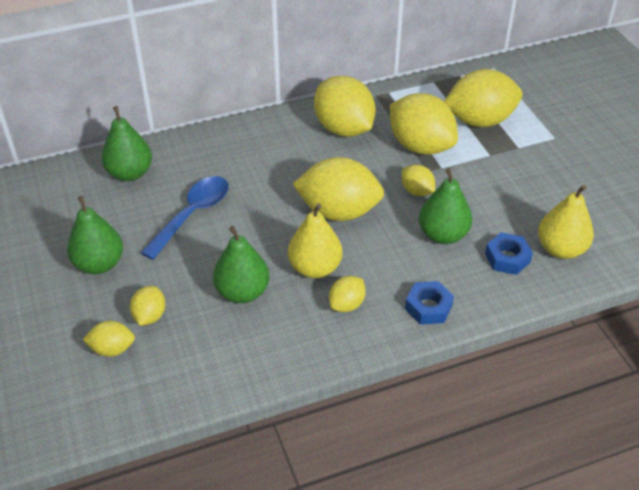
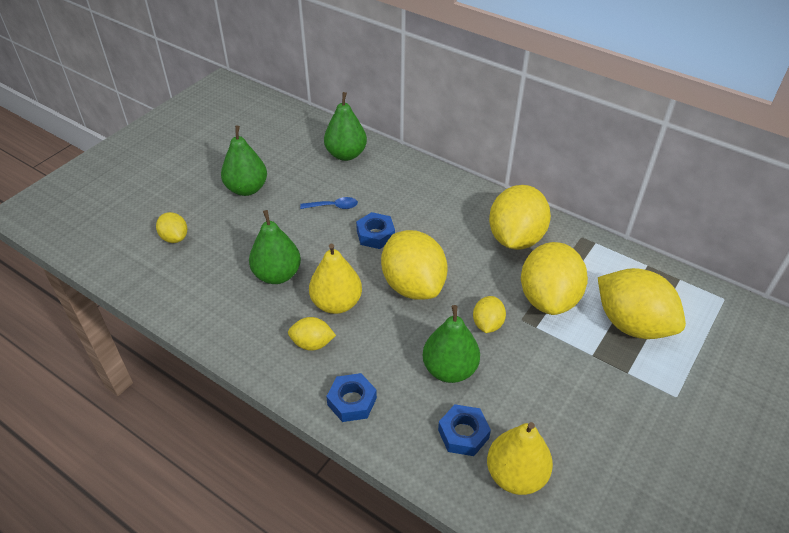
camera: 55 degrees right, 0 degrees up
(150, 316) = (217, 239): yellow lemon -> none
(192, 214) = (333, 206): blue spoon -> blue spoon, size x0.53
(257, 205) = (375, 235): none -> blue nut

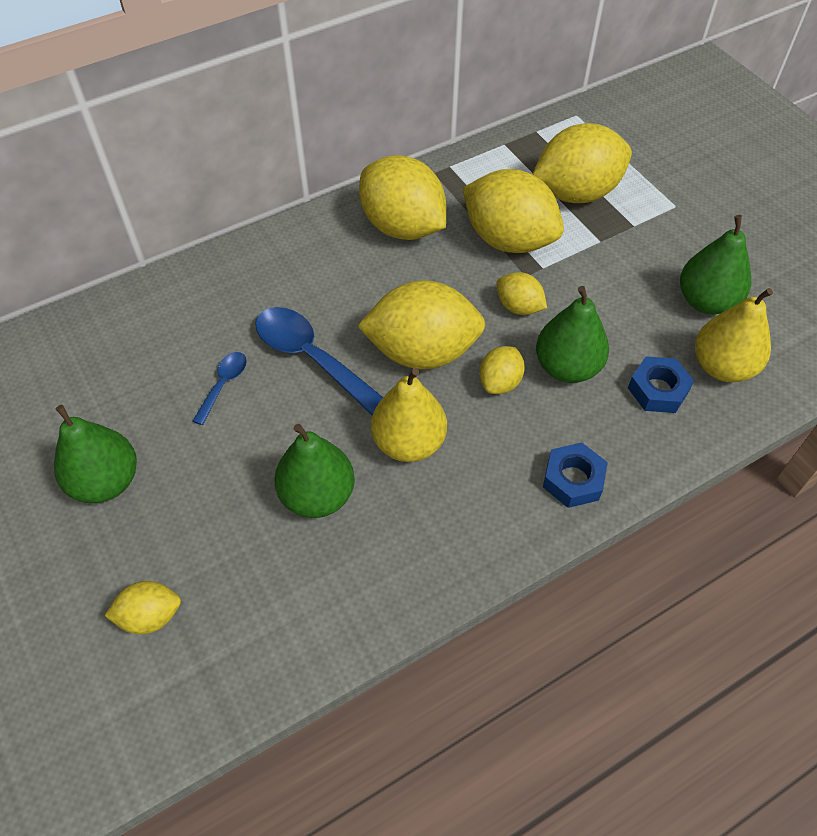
camera: 65 degrees left, 10 degrees up
(312, 343) = (464, 492): yellow lemon -> yellow lemon (500, 382)
(346, 154) = (123, 332): green pear -> green pear (706, 301)
(375, 235) = (310, 357): blue nut -> blue spoon

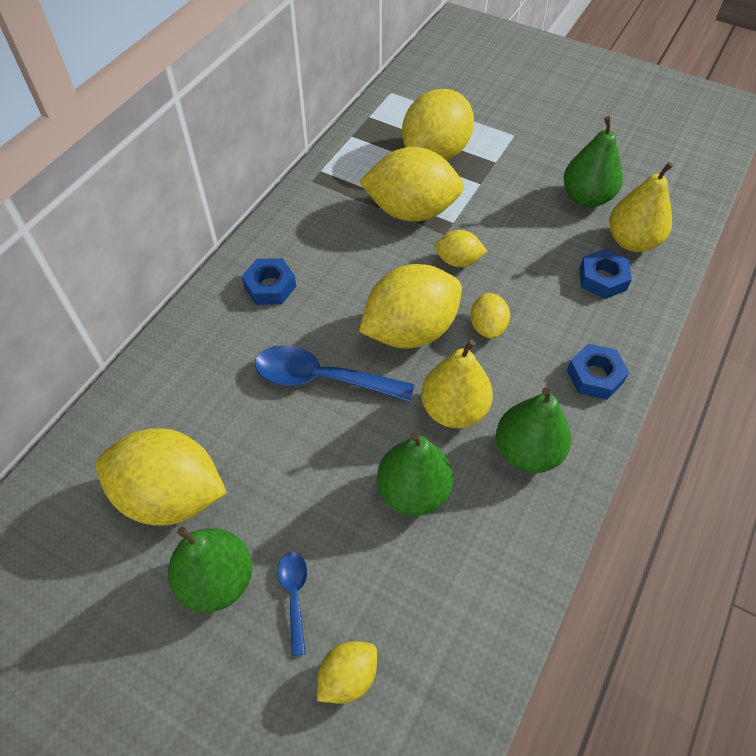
camera: 30 degrees left, 0 degrees up
(223, 384) = (262, 438): blue spoon -> blue spoon (294, 595)
(325, 255) = (270, 286): none -> blue nut
(402, 227) = (319, 236): yellow lemon -> yellow lemon (171, 496)
(567, 367) = (527, 292): green pear -> green pear (527, 451)

